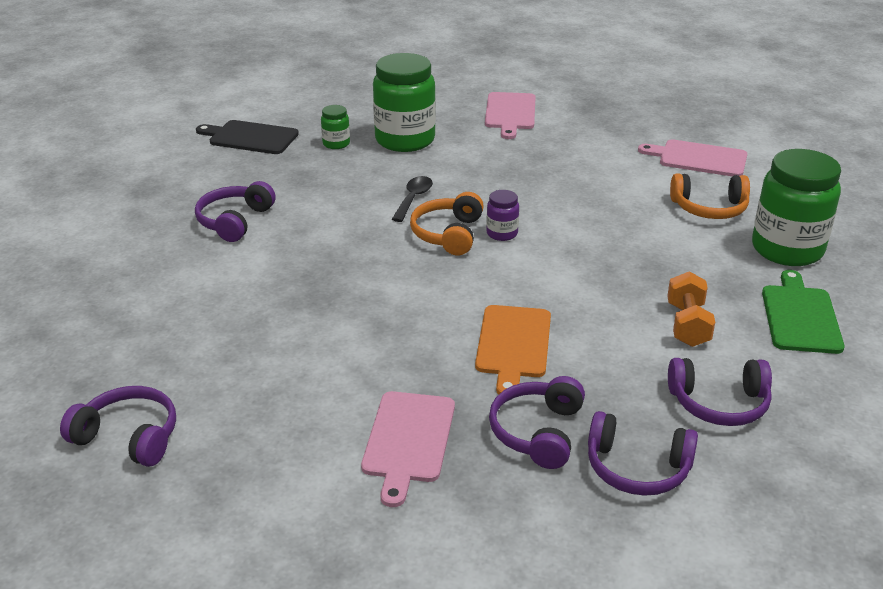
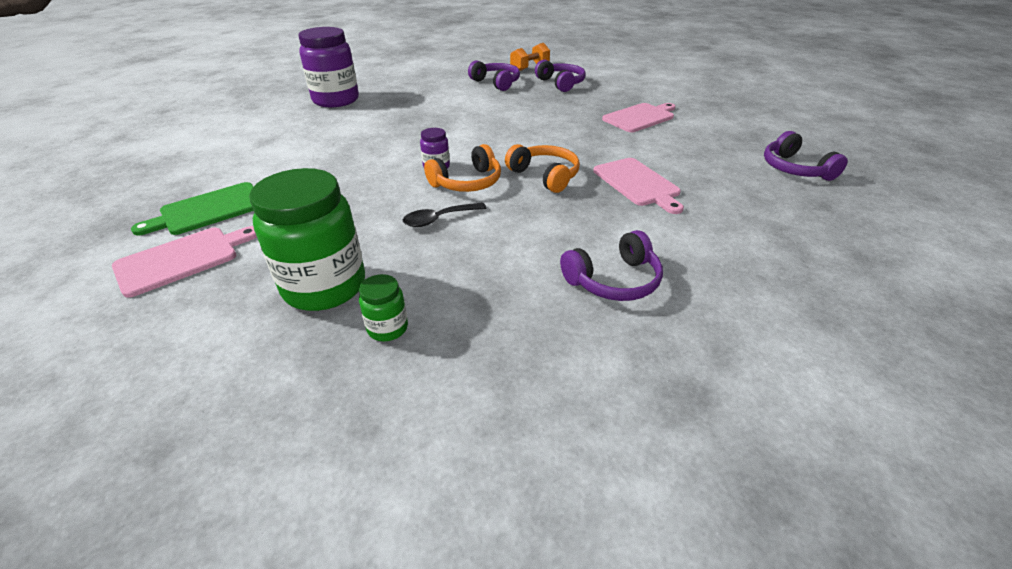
camera: 135 degrees left, 5 degrees up
(250, 137) = (458, 420): black cutting board -> none
(513, 345) = (538, 124): orange cutting board -> none
(537, 432) = (580, 101): purple headphones -> none
(687, 325) = (449, 100): orange dumbbell -> orange dumbbell (529, 68)
(698, 158) = (223, 149): pink cutting board -> pink cutting board (637, 183)
(709, 208) = (307, 126): orange headphones -> orange headphones (545, 176)
(787, 249) = (336, 100): green jar -> purple jar
(800, 316) = (402, 86): green cutting board -> green cutting board (208, 210)

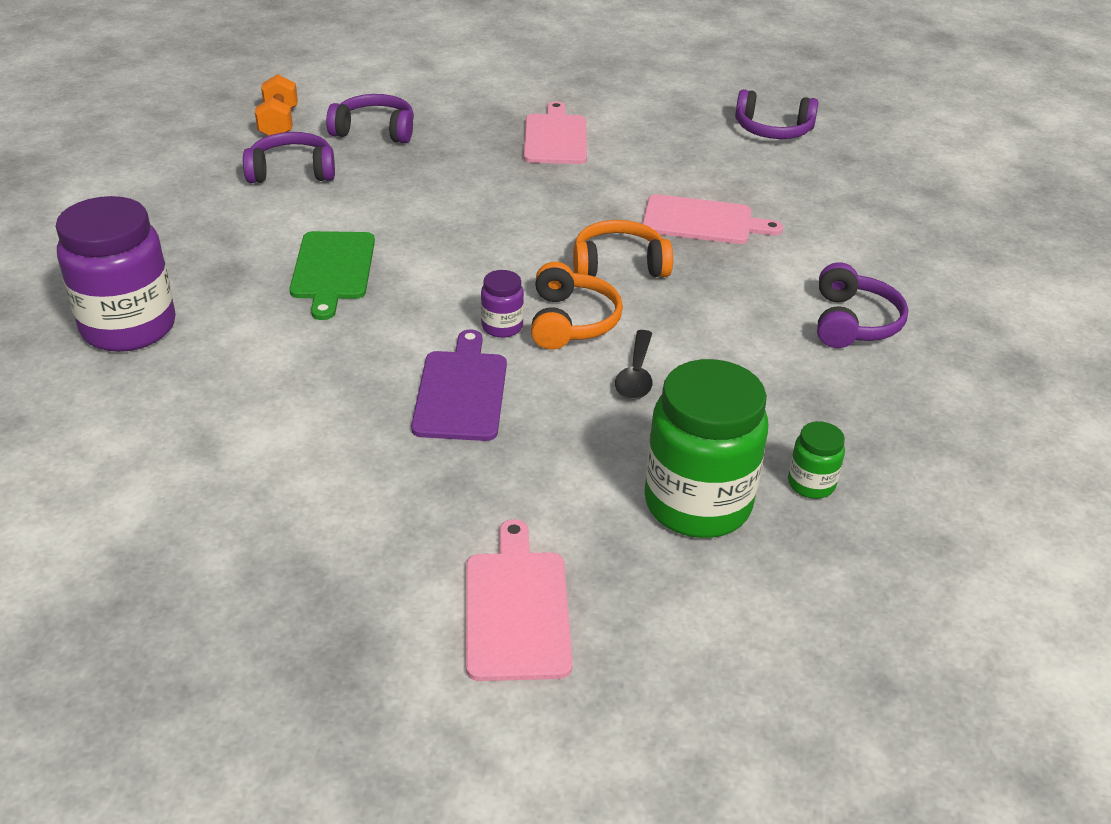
camera: 55 degrees left, 0 degrees up
(208, 210) = (393, 557): green cutting board -> green cutting board (333, 269)
(365, 177) = (461, 391): none -> purple cutting board

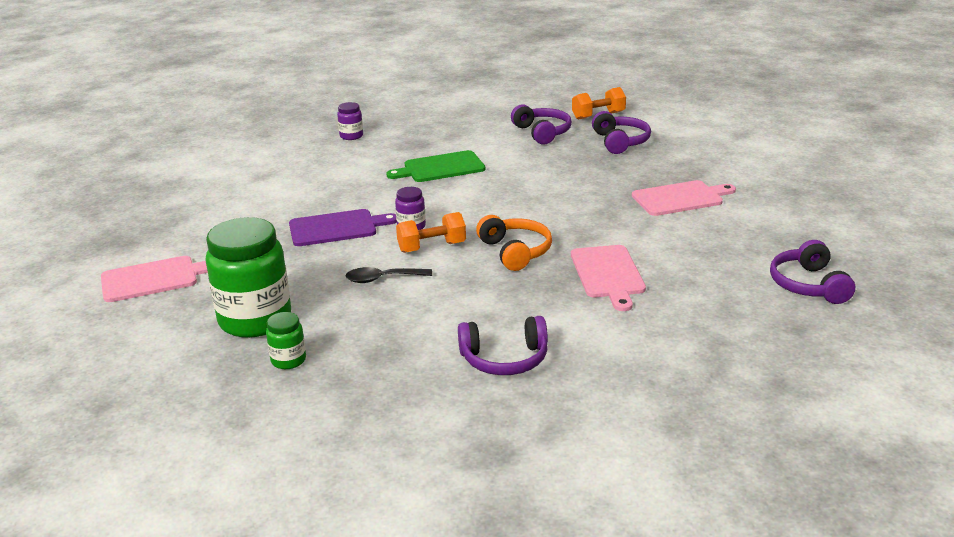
camera: 75 degrees right, 10 degrees down
(129, 327) = (351, 136): purple jar -> purple jar, size x0.45
(571, 321) = (432, 247): orange headphones -> orange dumbbell

